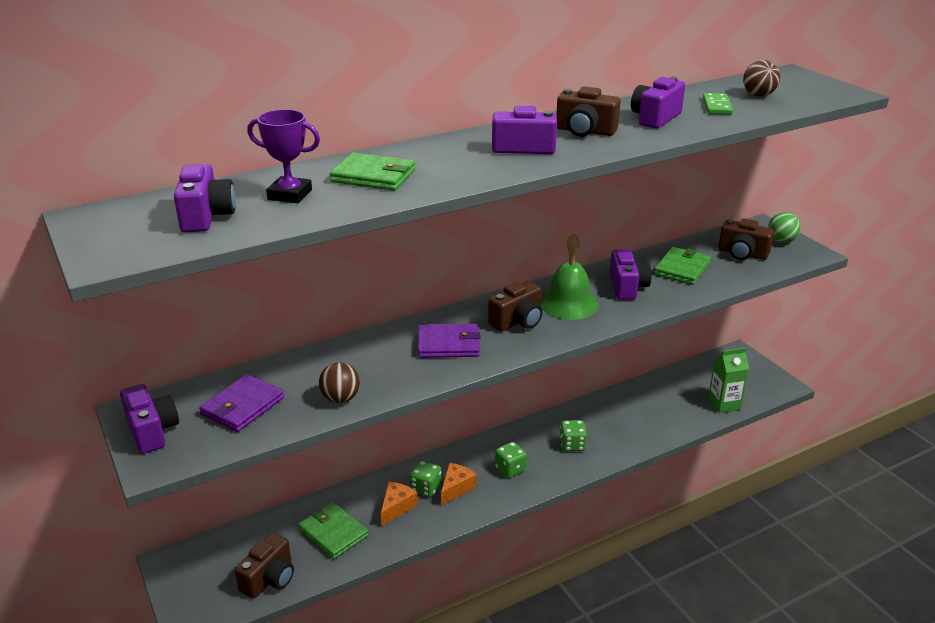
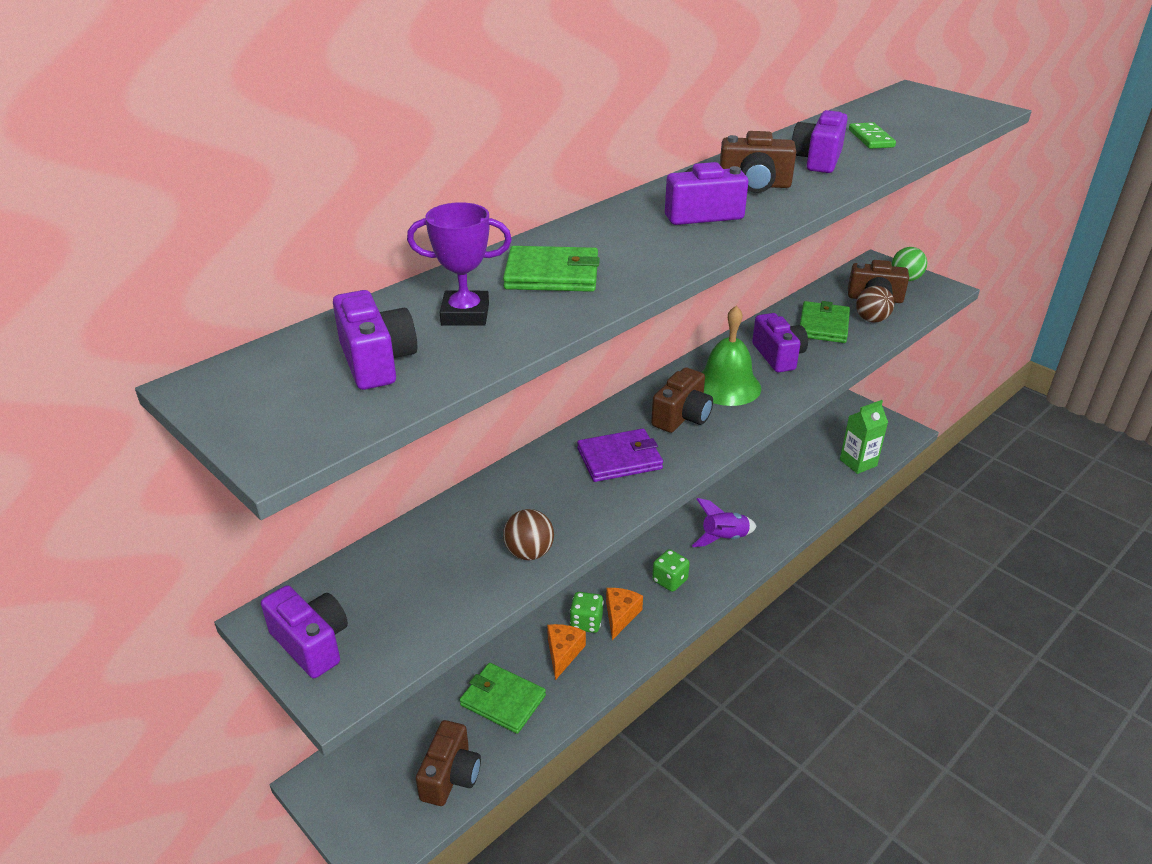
camera: 15 degrees left, 5 degrees up
(242, 406) = (412, 586): purple wallet -> none
(572, 445) = (724, 539): green dice -> purple rocket
(758, 95) = (902, 121): brown ball -> brown ball (871, 319)

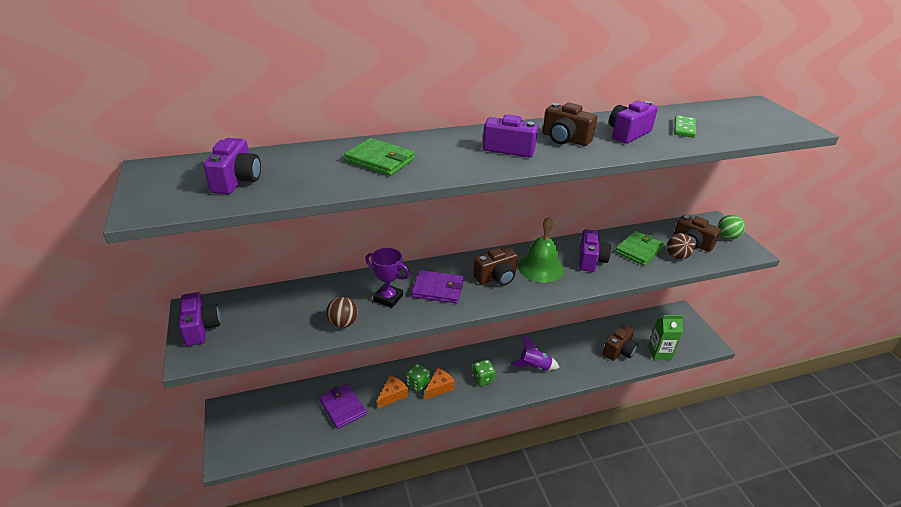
camera: 25 degrees right, 0 degrees up
(450, 776) = (288, 435): brown camera -> brown camera (619, 351)
(465, 314) = (308, 169): purple trophy -> purple trophy (388, 298)
(503, 700) = (342, 407): green wallet -> purple wallet

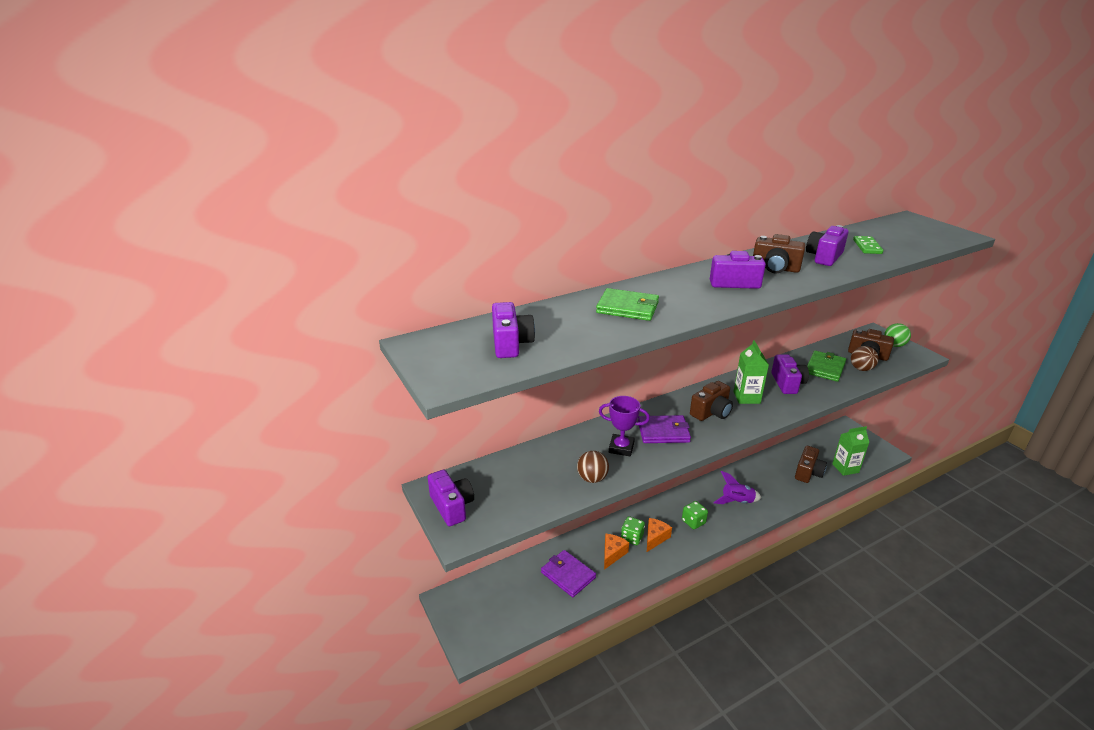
camera: 10 degrees left, 5 degrees down
(540, 268) = (746, 397): green bell -> green carton

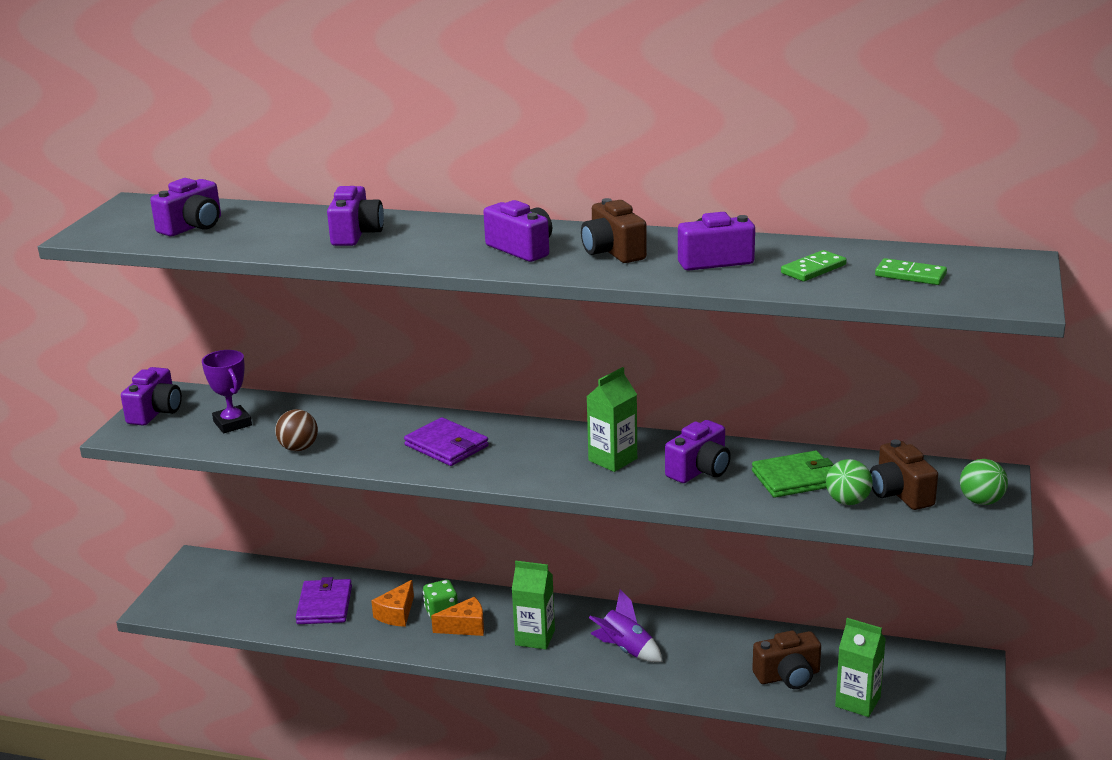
camera: 45 degrees right, 5 degrees down
(612, 554) = (396, 614): orange cheese -> orange cheese turned 135 degrees clockwise
(621, 448) = (376, 439): purple trophy -> purple trophy (232, 423)
(627, 308) = (356, 234): green wallet -> purple camera
(693, 522) = (535, 638): green dice -> green carton
(711, 412) = (537, 454): brown camera -> none
(861, 369) = (847, 501): brown ball -> green ball
(902, 237) = (910, 275): none -> green domino

